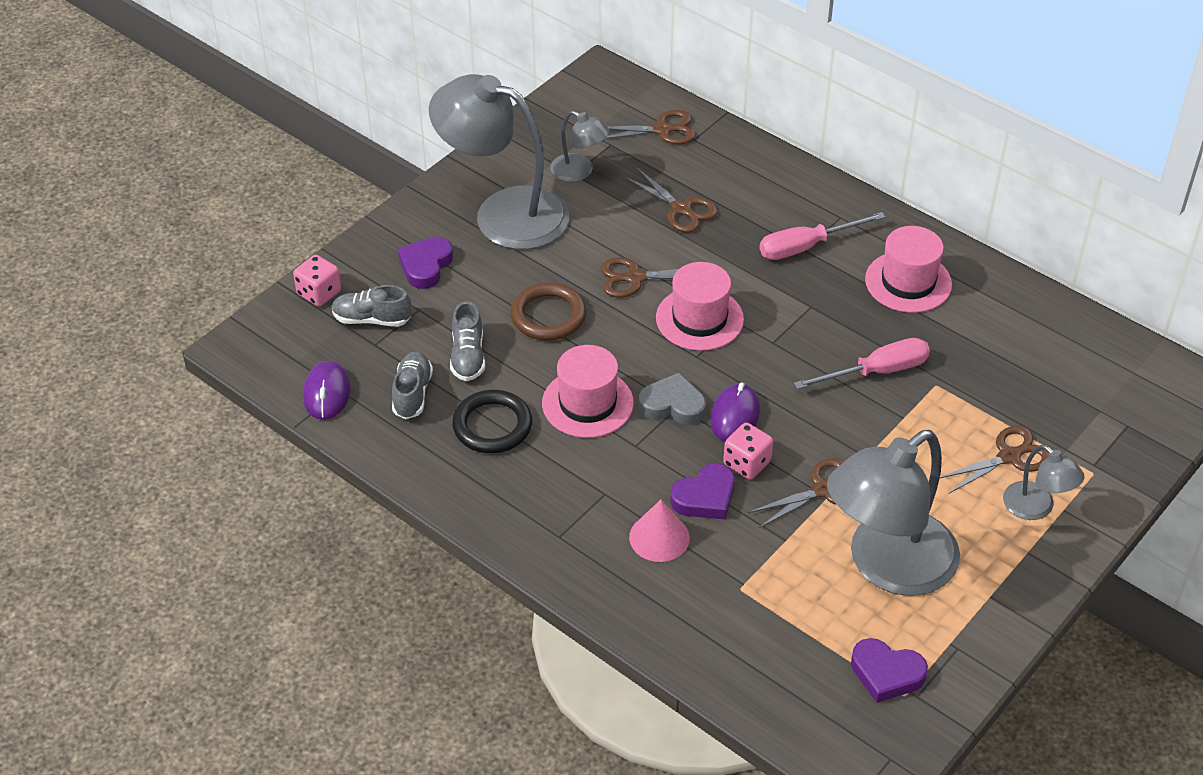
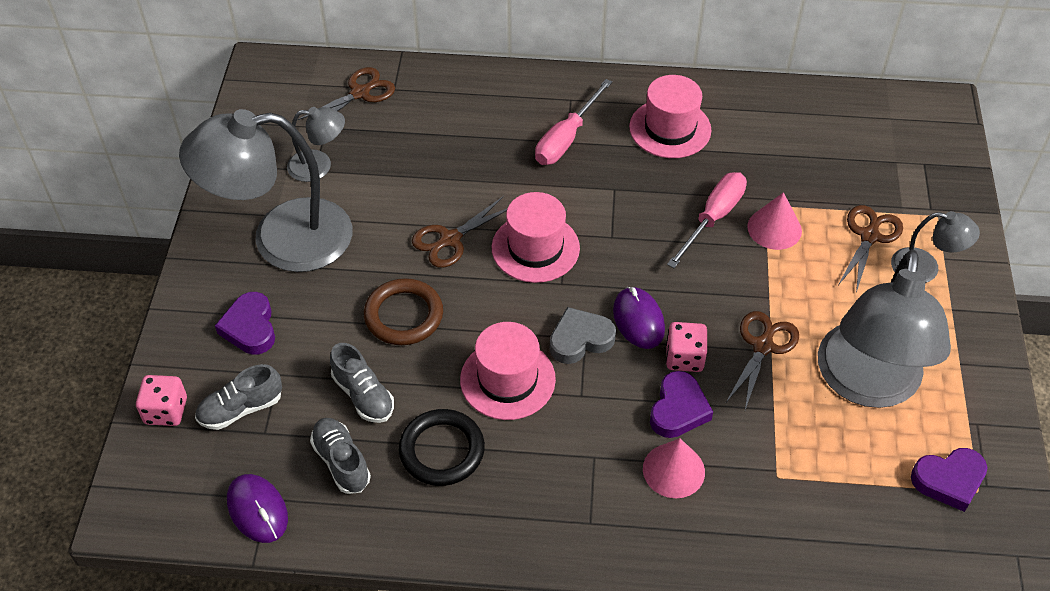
camera: 35 degrees left, 5 degrees up
(682, 209) = (437, 156): brown scissors -> none
(925, 407) = (774, 228): none -> pink cone

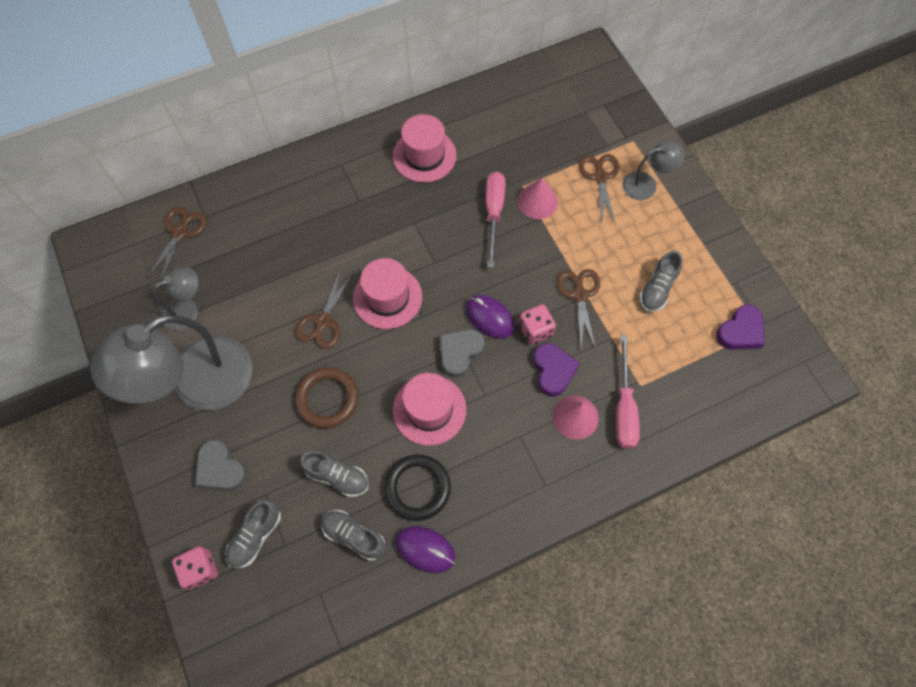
camera: 30 degrees left, 15 degrees up
(250, 327) = (220, 469): purple heart -> grey heart
(257, 510) = (318, 606): purple mouse -> purple mouse (425, 549)
(566, 138) = (357, 198): pink screwdriver -> pink screwdriver (624, 407)
(867, 384) = (657, 289): grey lamp -> grey shoe

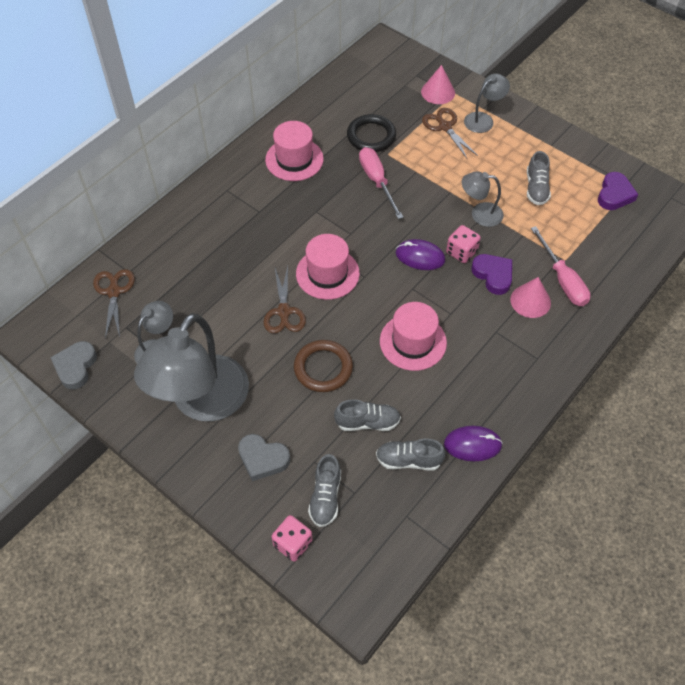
camera: 25 degrees left, 10 degrees down
(417, 488) = (438, 403): black ring -> black ring (371, 136)
(460, 353) = (412, 291): grey heart -> grey heart (75, 367)
(537, 201) = (406, 160): pink cone -> pink cone (438, 92)
(579, 294) = (480, 214): brown scissors -> grey lamp

